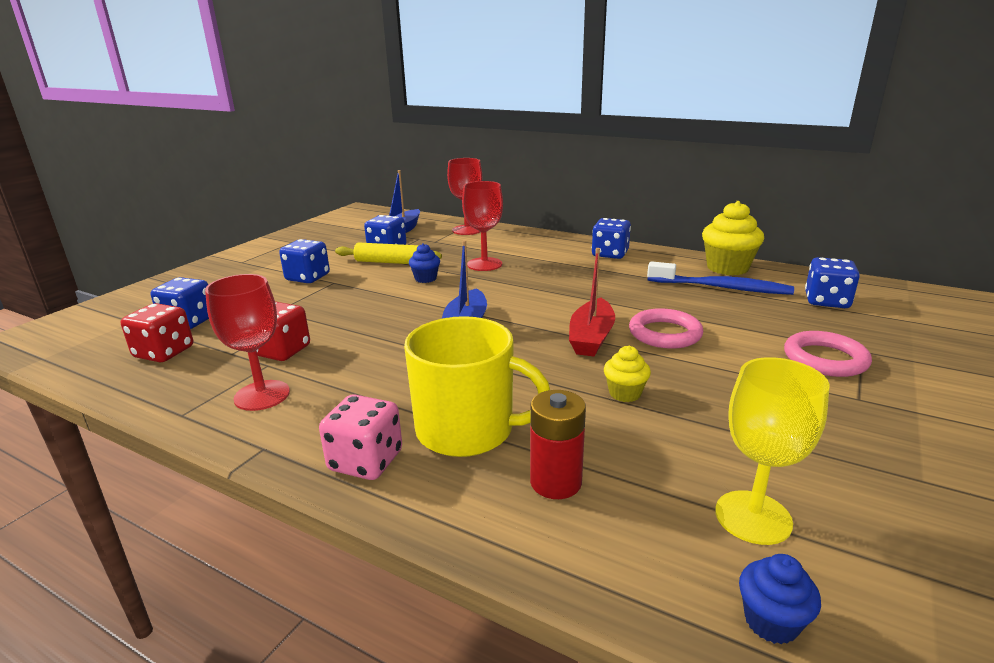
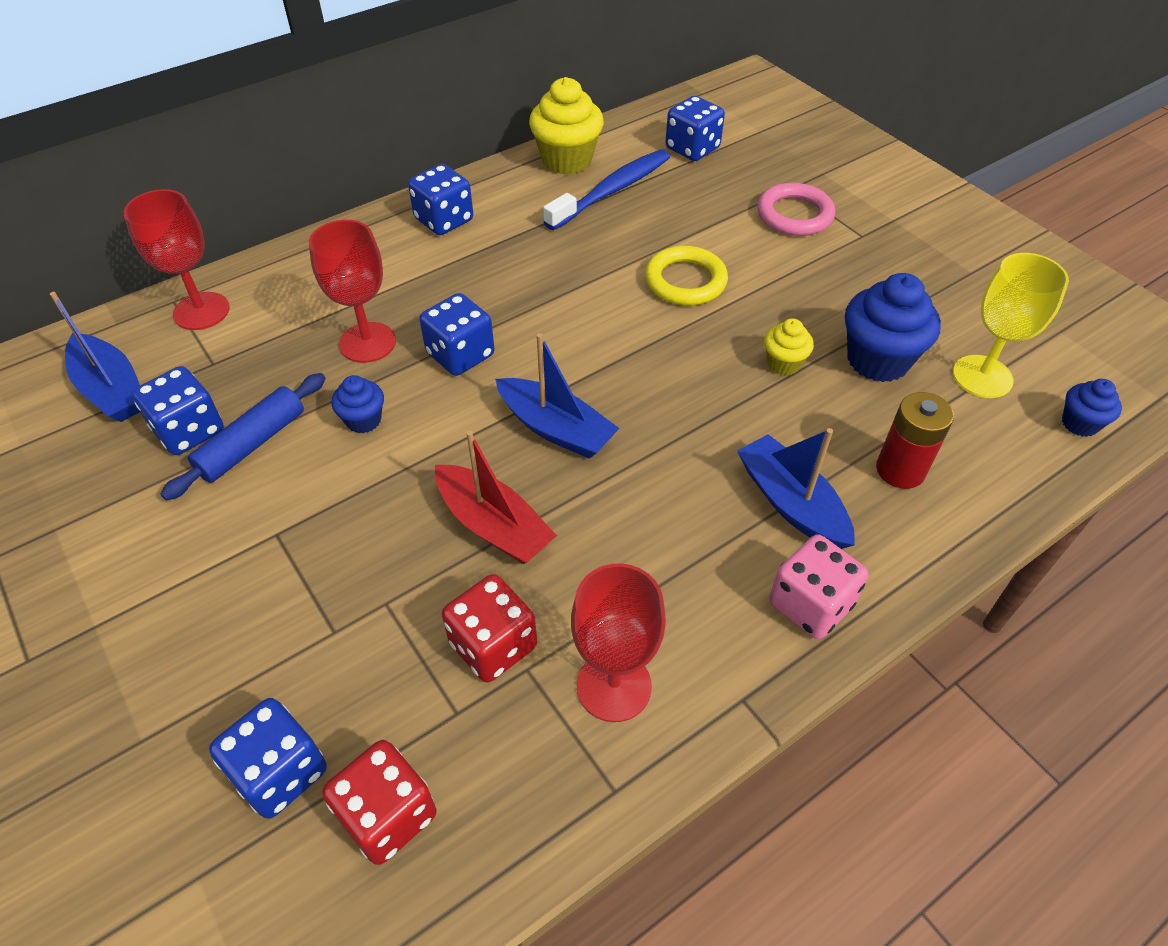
camera: 65 degrees left, 25 degrees up
(307, 277) = (221, 565): blue dice -> blue dice (460, 355)
(388, 262) = (252, 444): yellow rolling pin -> blue rolling pin
(467, 430) = (791, 503): yellow mug -> blue boat
(591, 337) = (658, 336): red boat -> red boat (493, 525)
(665, 334) = (685, 281): pink ring -> yellow ring
(690, 441) = (878, 360): none -> blue cupcake

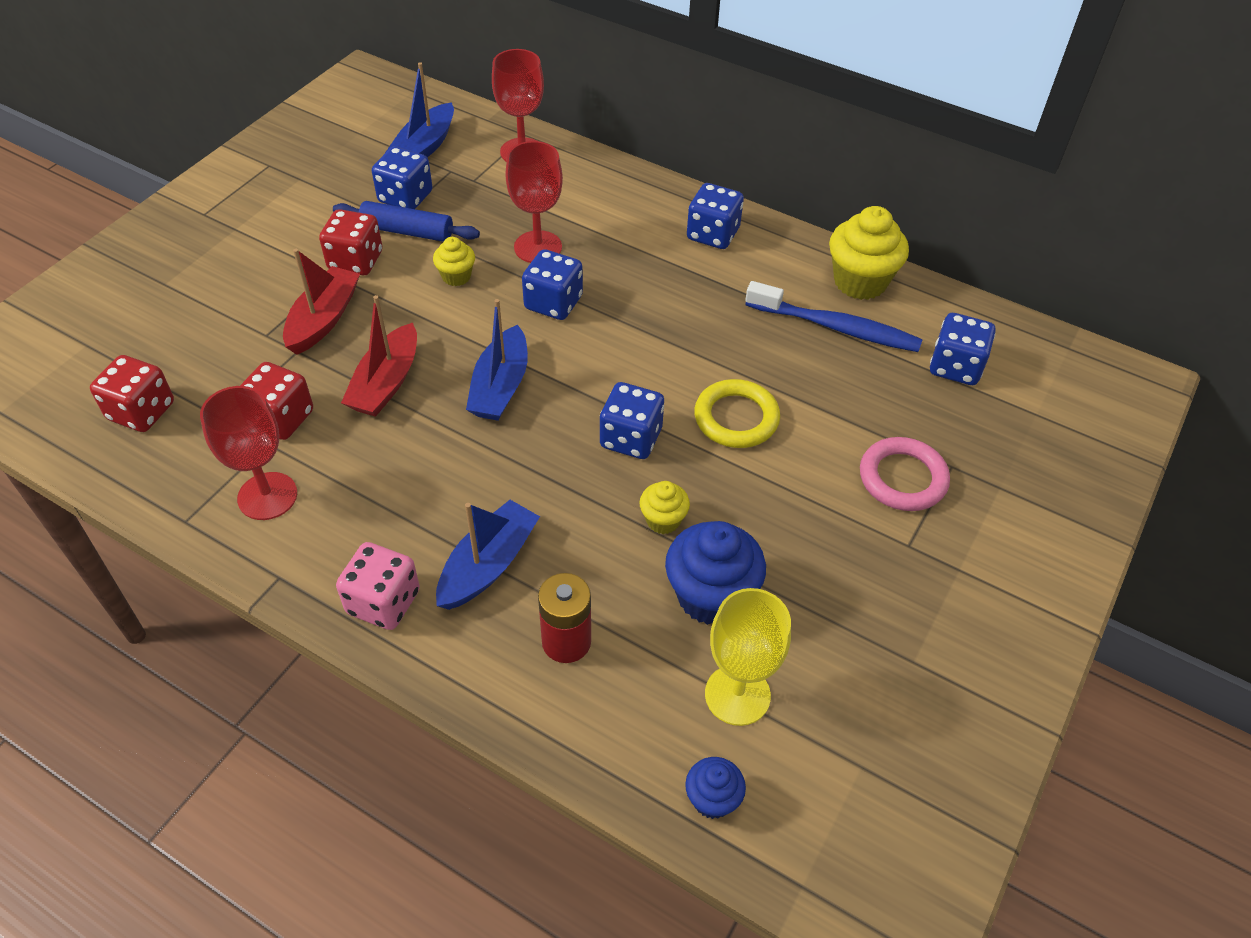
camera: 65 degrees right, 0 degrees up
(266, 506) = (355, 261): none -> red dice
(280, 772) = (158, 351): blue dice -> blue dice (631, 438)
(348, 562) = (323, 319): none -> red boat
(363, 420) = (456, 276): blue cupcake -> yellow cupcake

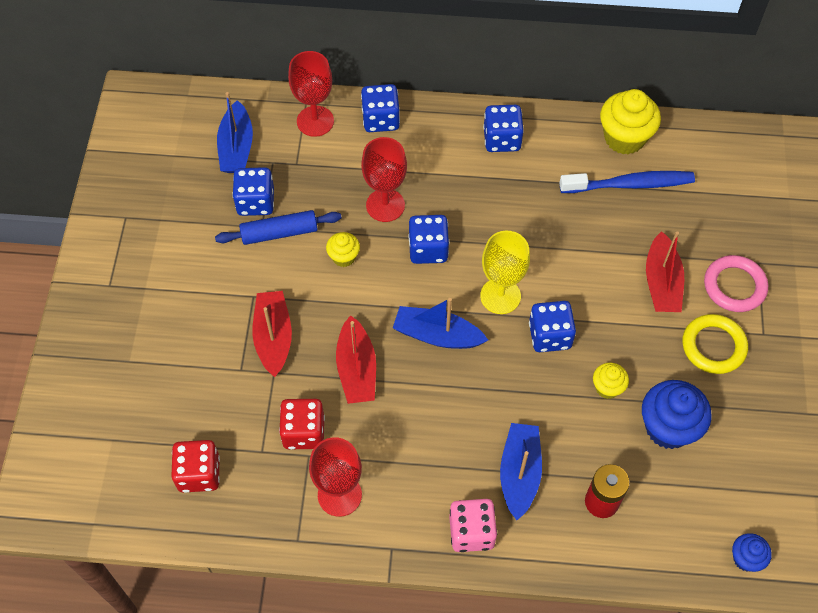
camera: 25 degrees left, 10 degrees up
(355, 261) = (260, 276): red dice -> none
(500, 386) = (437, 335): blue boat -> blue boat turned 120 degrees clockwise
(736, 418) = (607, 288): yellow ring -> yellow ring (713, 346)
(737, 695) = (721, 486): yellow goblet -> yellow goblet (500, 296)
(809, 438) = (661, 282): none -> red boat
(955, 367) = (722, 183): blue dice -> blue dice (381, 119)

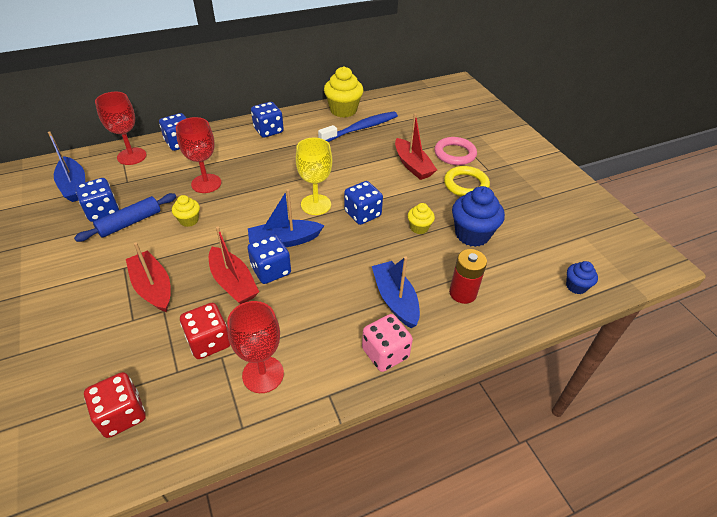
camera: 30 degrees left, 15 degrees down
(428, 249) = (250, 196): blue dice -> blue dice (271, 270)

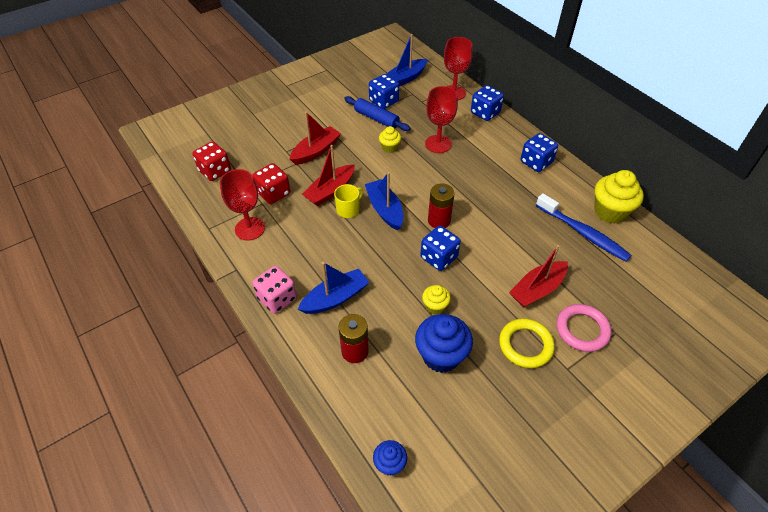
camera: 80 degrees right, 5 degrees up
(271, 270) = (348, 209): blue dice -> yellow mug
(316, 204) = (439, 220): yellow goblet -> red battery

